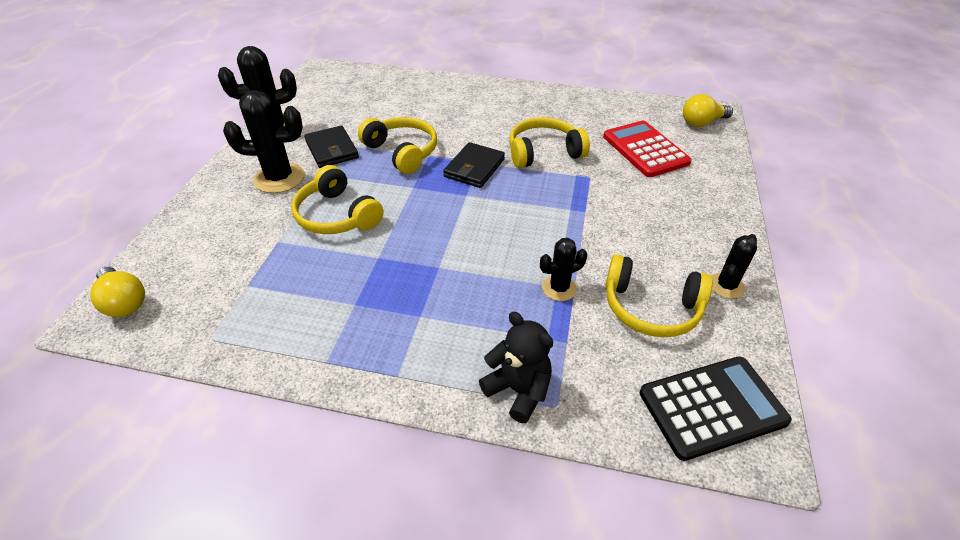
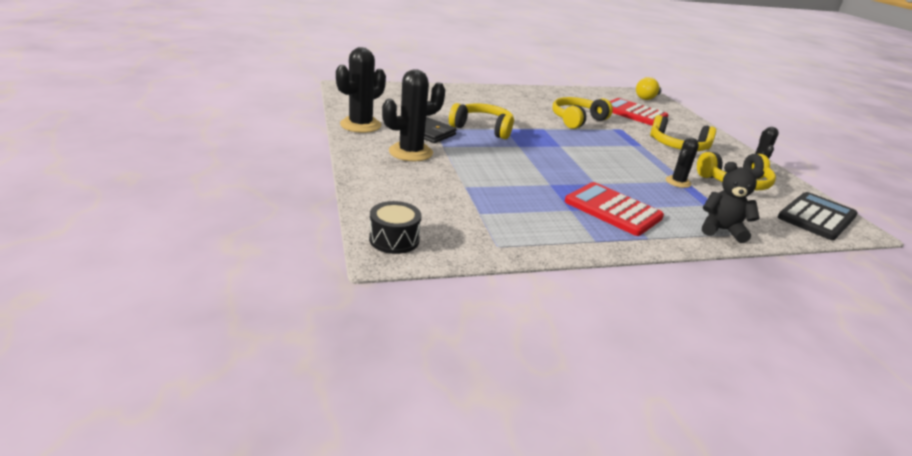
camera: 30 degrees left, 15 degrees down
(124, 302) = (394, 239): yellow light bulb -> black drum
(337, 215) = (488, 167): yellow headphones -> yellow headphones (678, 146)
(408, 316) = (612, 210): none -> red calculator
(474, 168) = (545, 132): black wallet -> none

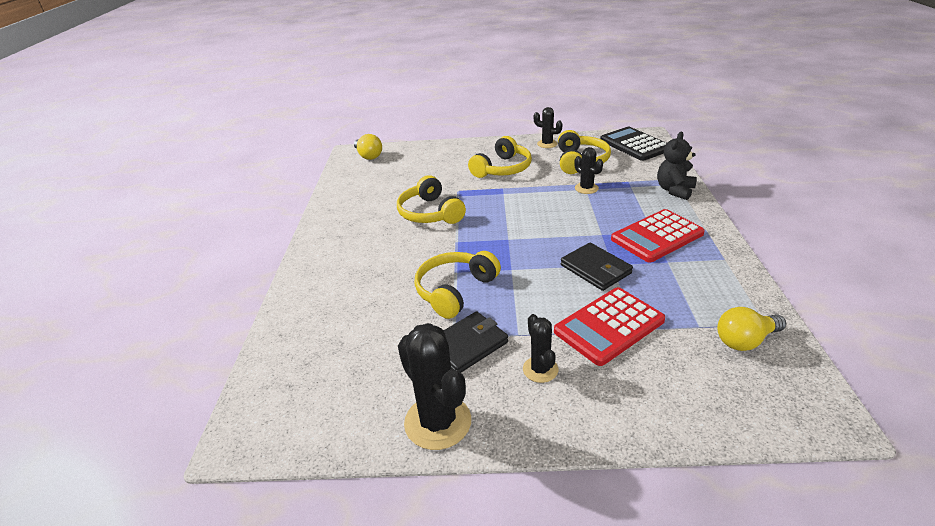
camera: 70 degrees left, 5 degrees up
(394, 239) = (791, 406): black drum -> none
(410, 152) = (540, 369): black cactus -> black cactus, size x0.57
(469, 232) = (745, 340): none -> yellow light bulb
(538, 177) = (595, 269): none -> black wallet
(634, 113) = (413, 173): red calculator -> red calculator (609, 326)

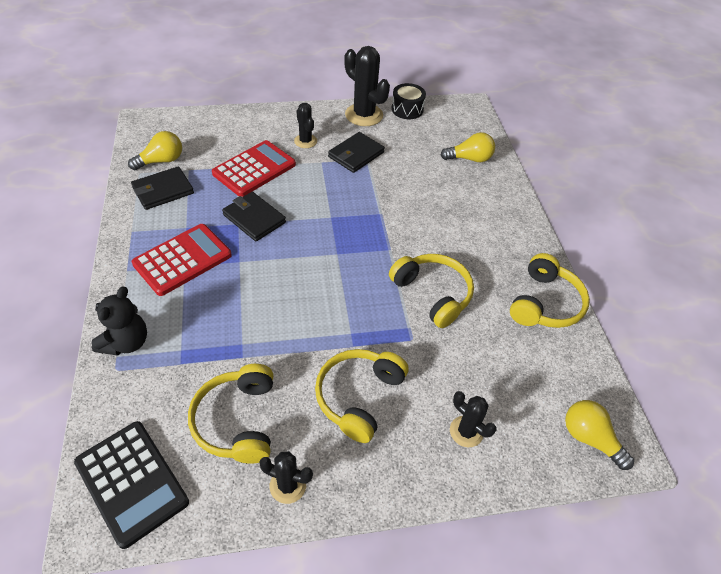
camera: 165 degrees right, 15 degrees up
(313, 336) = (469, 159): none -> yellow light bulb
(357, 434) = (407, 109): none -> black drum
(455, 290) = (376, 195): yellow headphones -> yellow headphones (544, 303)
(586, 188) = (241, 346): black cactus -> black cactus (466, 431)
(717, 300) = (163, 190): none -> black wallet

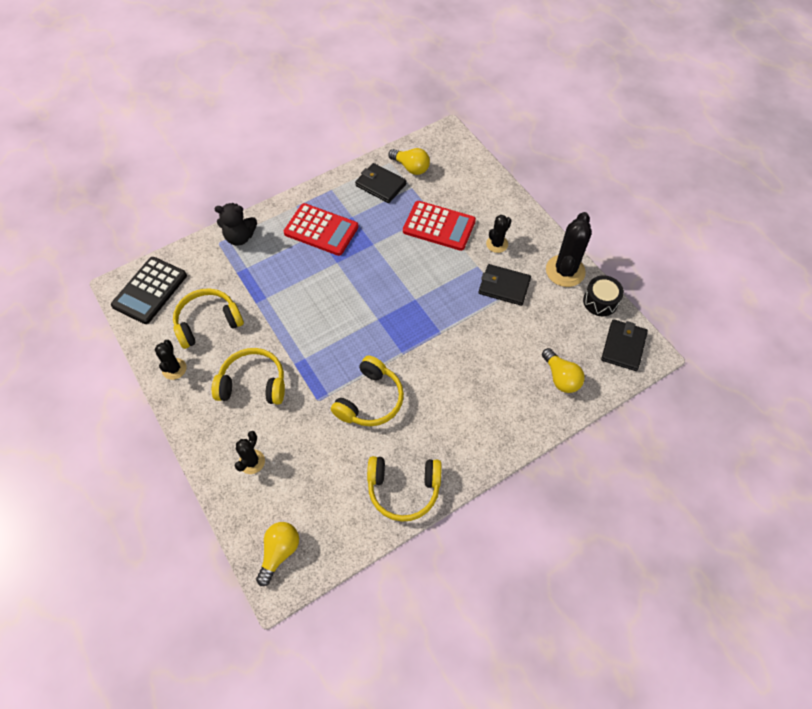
camera: 70 degrees right, 10 degrees up
(254, 218) = (384, 251): black wallet -> black wallet (623, 346)

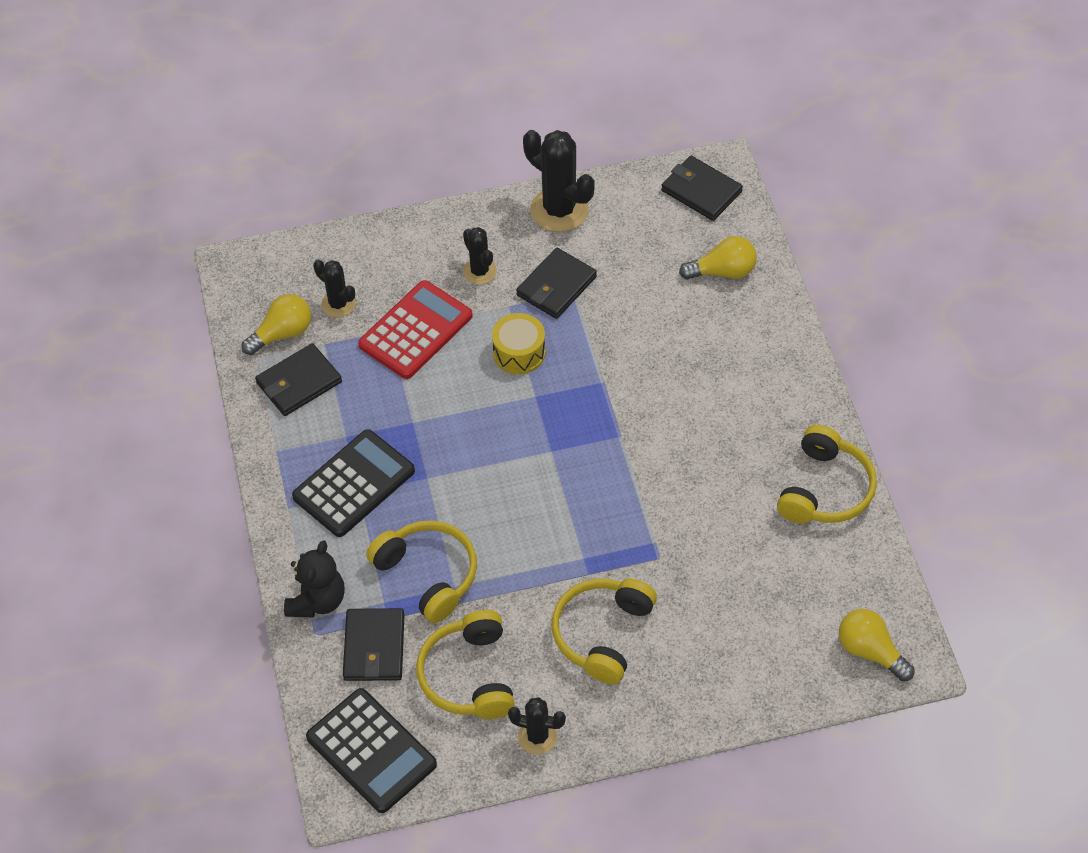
camera: 70 degrees left, 5 degrees down
(216, 272) = (374, 647): none -> black wallet
(252, 462) = (728, 659): black cactus -> black cactus (338, 304)
(321, 230) = (354, 484): red calculator -> black calculator
(370, 400) = (681, 494): yellow headphones -> yellow headphones (428, 575)
(444, 281) = (519, 353): none -> yellow drum
(600, 301) = (624, 190): black drum -> none

